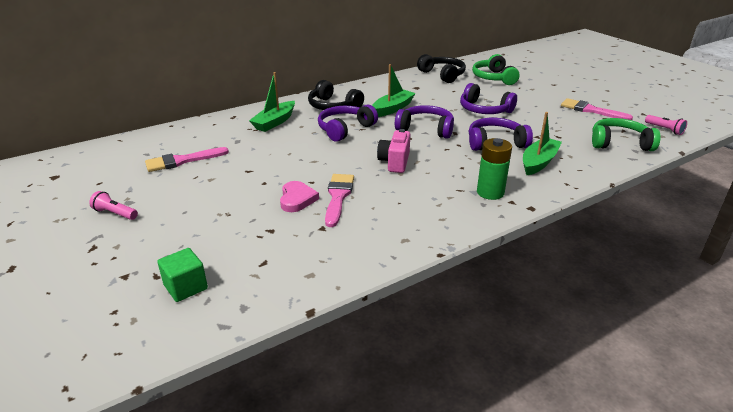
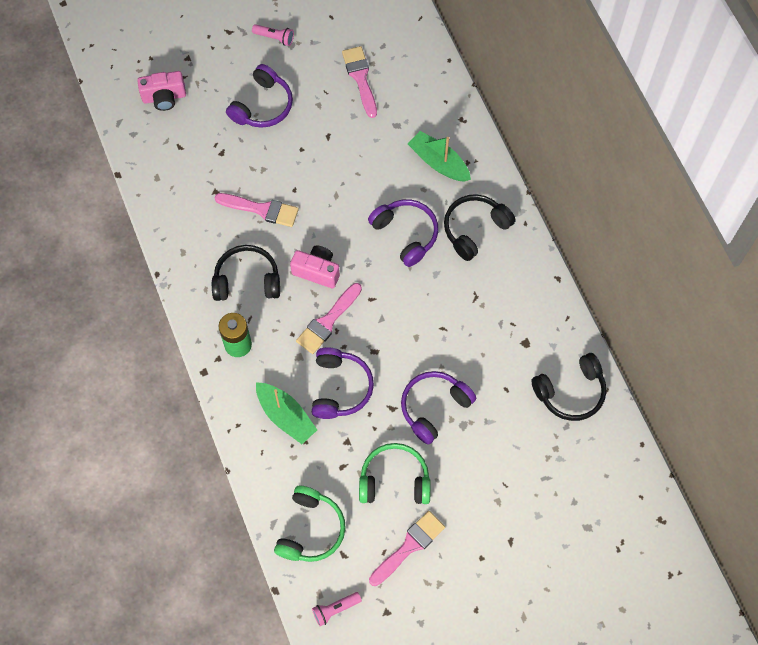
camera: 100 degrees right, 35 degrees up
(115, 213) = (275, 38): pink flashlight -> pink flashlight turned 75 degrees clockwise
(186, 287) = (164, 97): green cube -> pink camera
(297, 199) = (265, 175): pink heart -> none
(392, 109) = (456, 297): green boat -> none
(420, 196) = (247, 280): none -> black headphones
(426, 129) = (390, 321): purple headphones -> purple headphones (262, 106)
(440, 153) = (327, 321): none -> pink brush
(493, 78) = (548, 462): green headphones -> green headphones (394, 480)

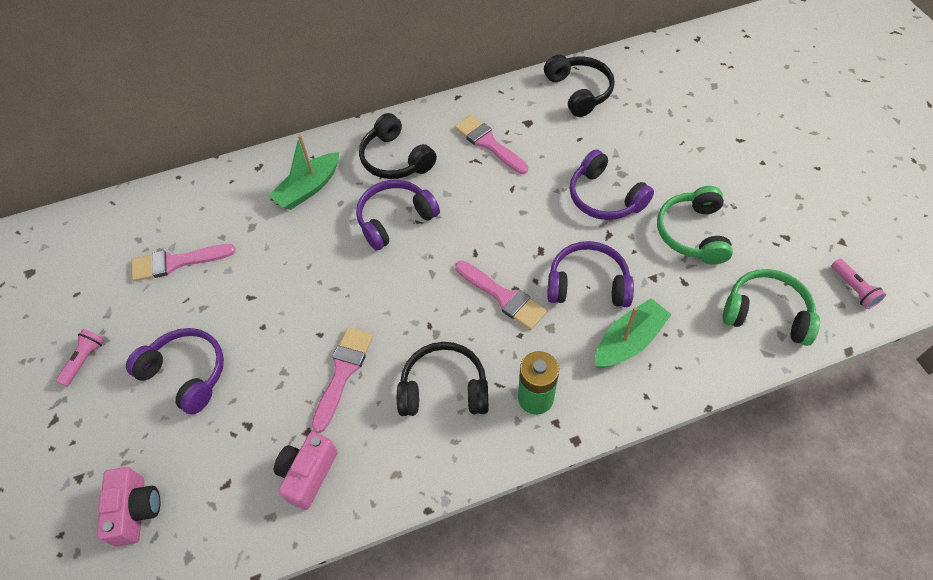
camera: 85 degrees left, 10 degrees down
(247, 280) = (444, 388): black headphones -> black headphones turned 90 degrees clockwise
(317, 271) = (436, 308): pink camera -> pink camera (308, 474)
(409, 546) = (764, 221): pink brush -> pink brush (488, 143)

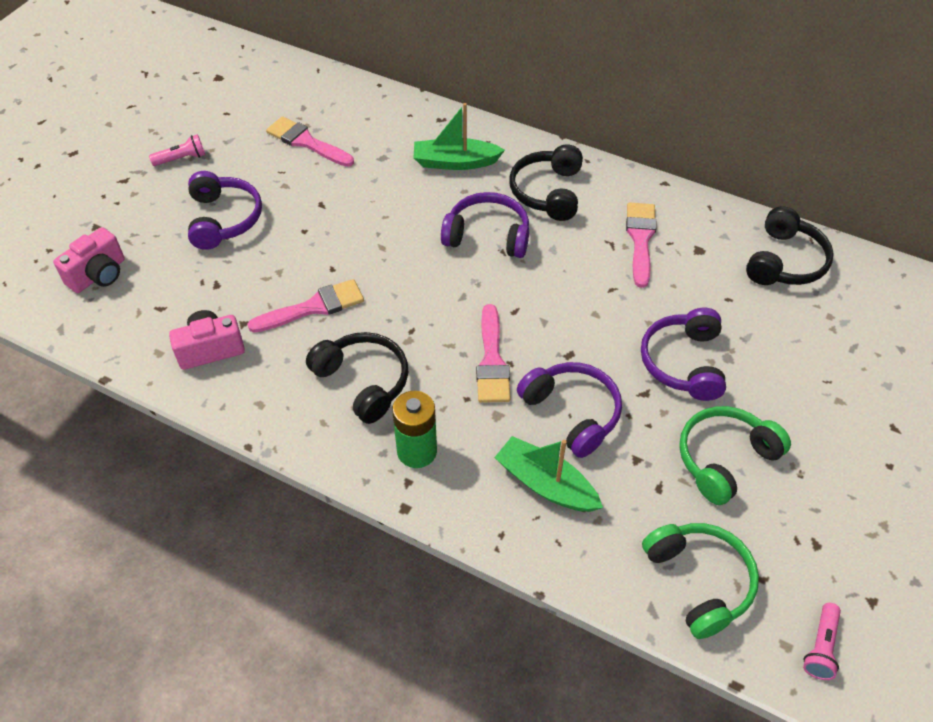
camera: 45 degrees right, 5 degrees down
(629, 341) = (545, 484): green boat -> green boat turned 150 degrees counterclockwise

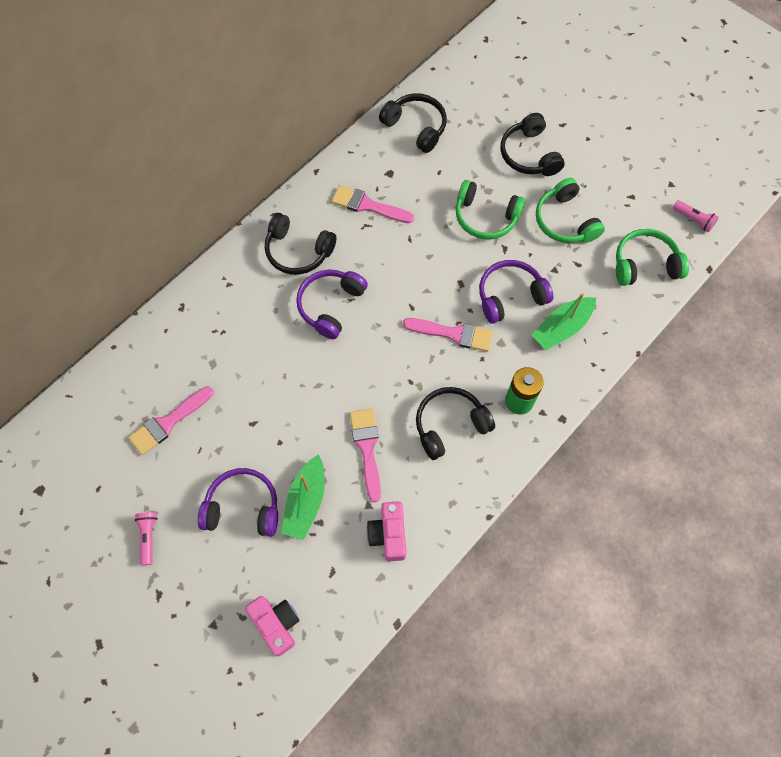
camera: 75 degrees left, 15 degrees up
(455, 162) = (239, 309): green boat -> green boat (306, 502)
(683, 362) = (485, 217): purple headphones -> green headphones
(815, 395) = (529, 155): none -> black headphones

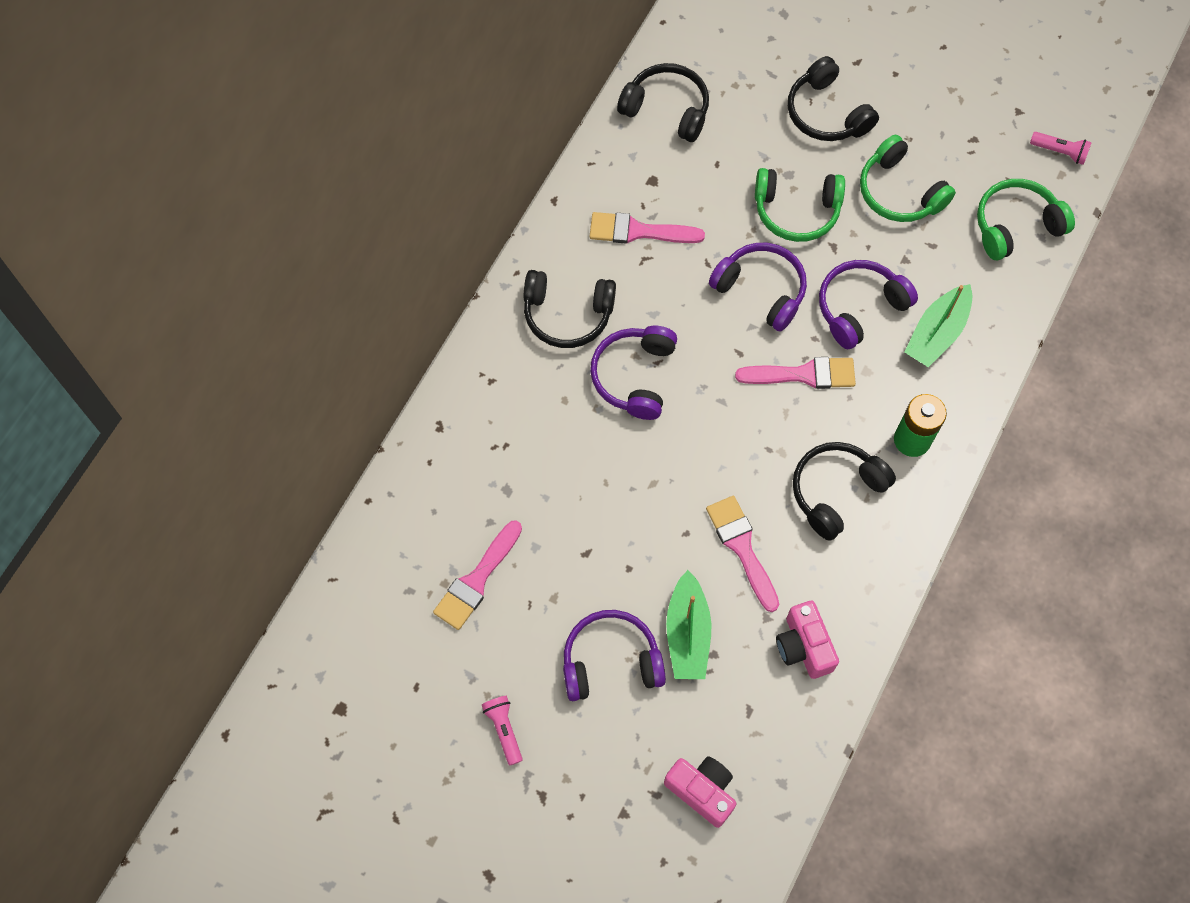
camera: 15 degrees left, 0 degrees up
(442, 266) = (761, 290): none -> purple headphones

